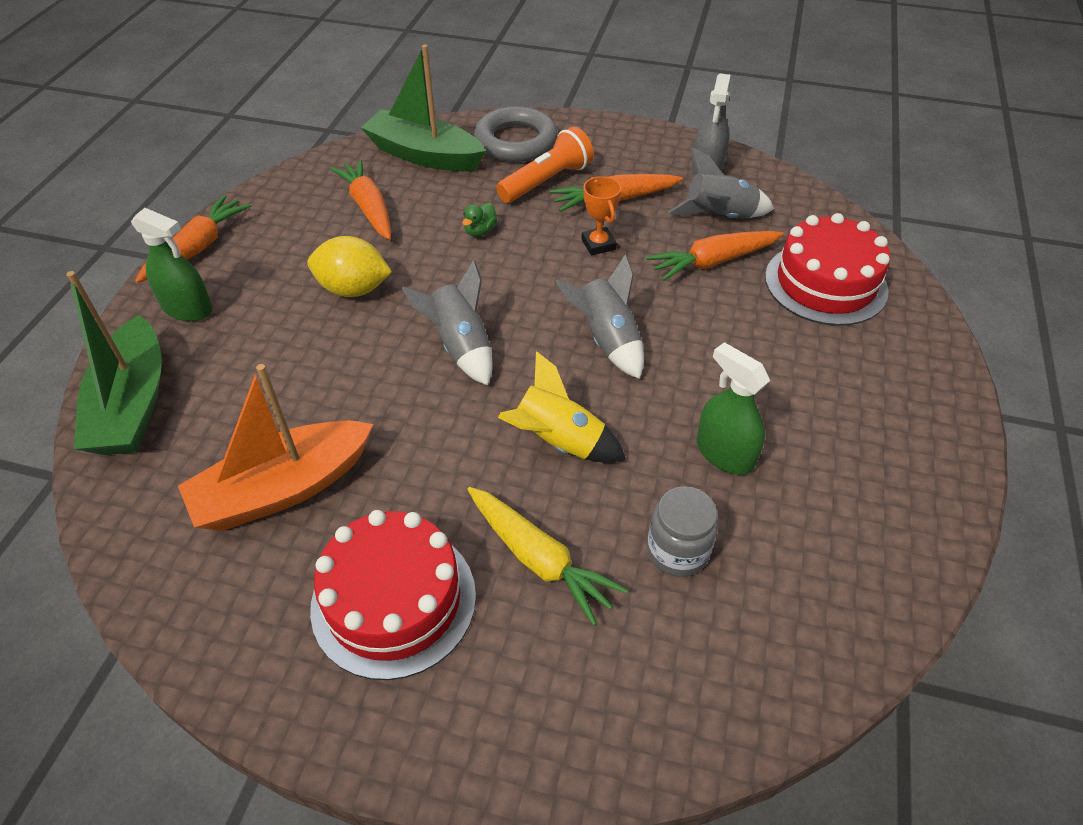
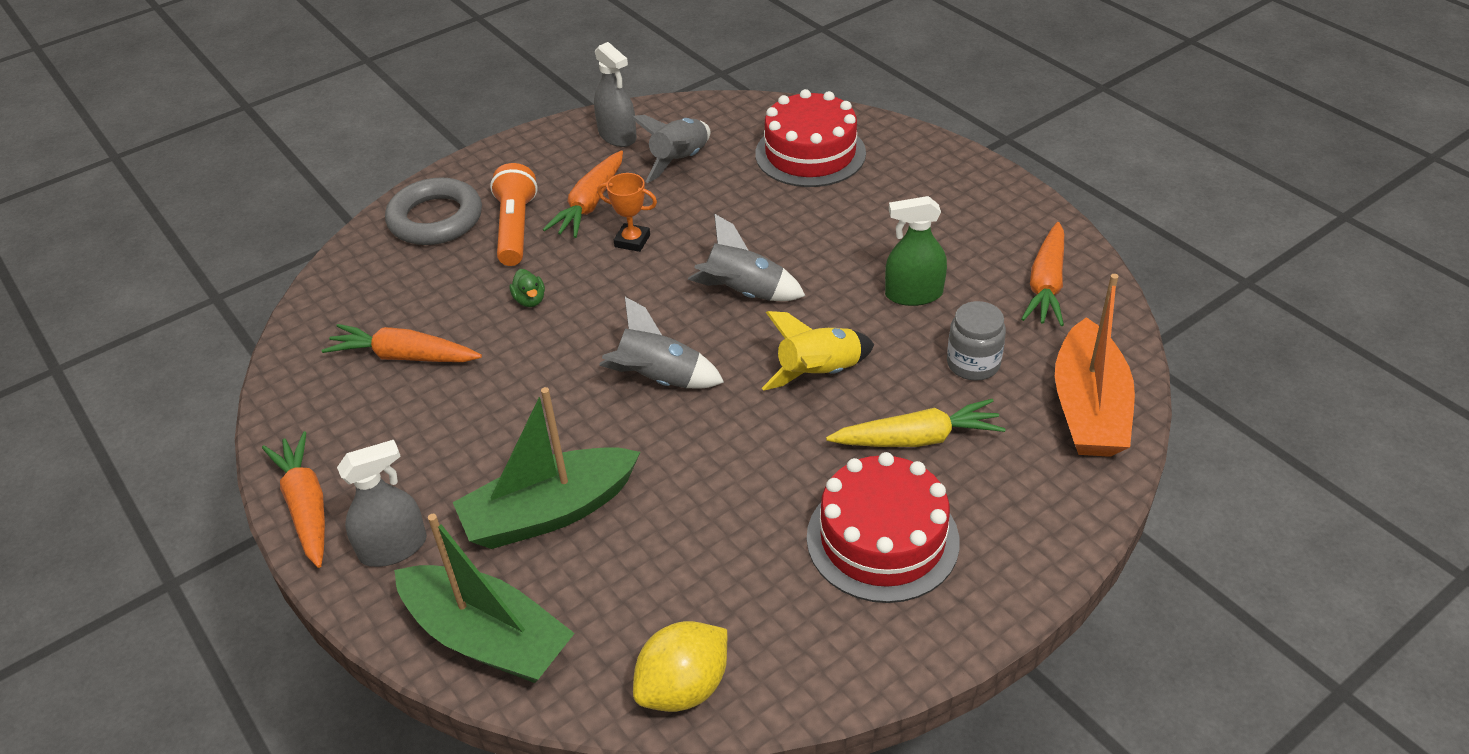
camera: 50 degrees left, 5 degrees down
(187, 308) = (393, 548): green spray bottle -> grey spray bottle
(283, 489) = (705, 563): orange boat -> orange boat (1089, 408)
(353, 289) = (508, 416): yellow lemon -> yellow lemon (684, 687)
(424, 155) = (375, 284): green boat -> green boat (549, 512)
(712, 262) = (725, 193): orange carrot -> orange carrot (1046, 285)

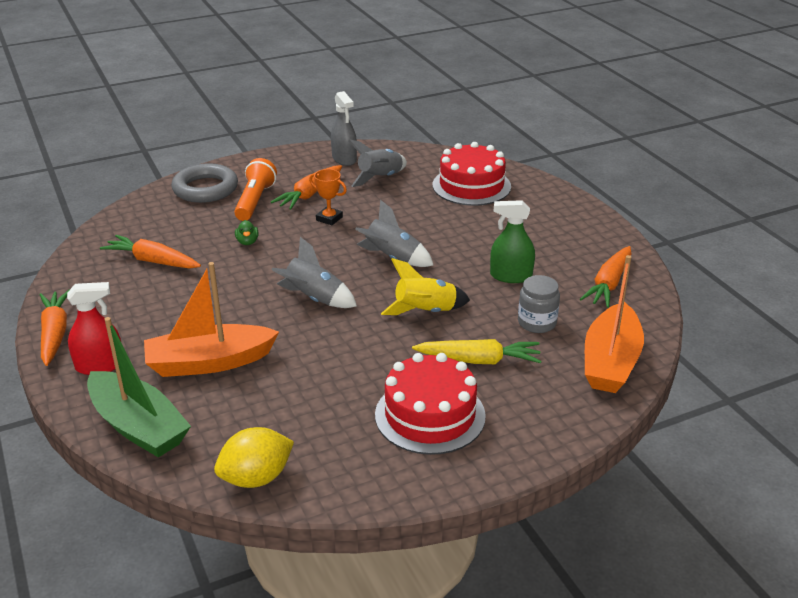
camera: 10 degrees right, 10 degrees down
(393, 548) = (100, 365): grey spray bottle -> red spray bottle
(549, 512) = (209, 362): green boat -> orange boat

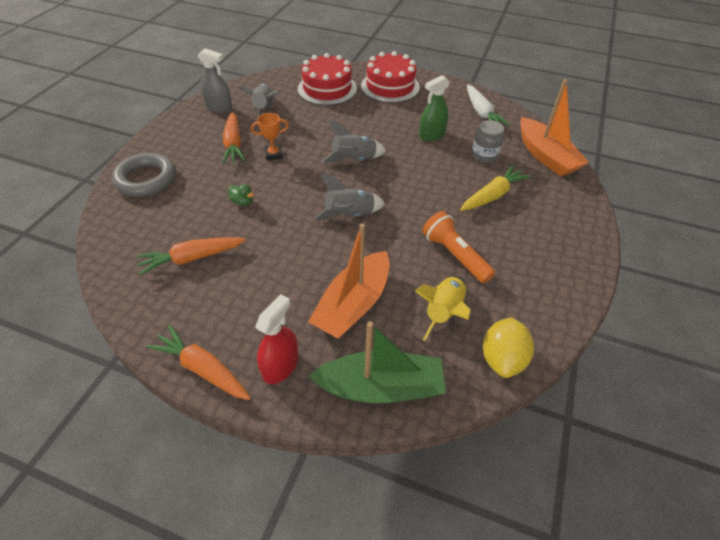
camera: 45 degrees left, 15 degrees up
(255, 201) = (201, 169): orange flashlight -> orange flashlight (455, 255)
(425, 312) = (423, 183): yellow rocket -> yellow rocket (443, 312)
(430, 415) = (520, 245): red cake -> red cake (390, 86)
(609, 284) = (482, 113): orange carrot -> white carrot

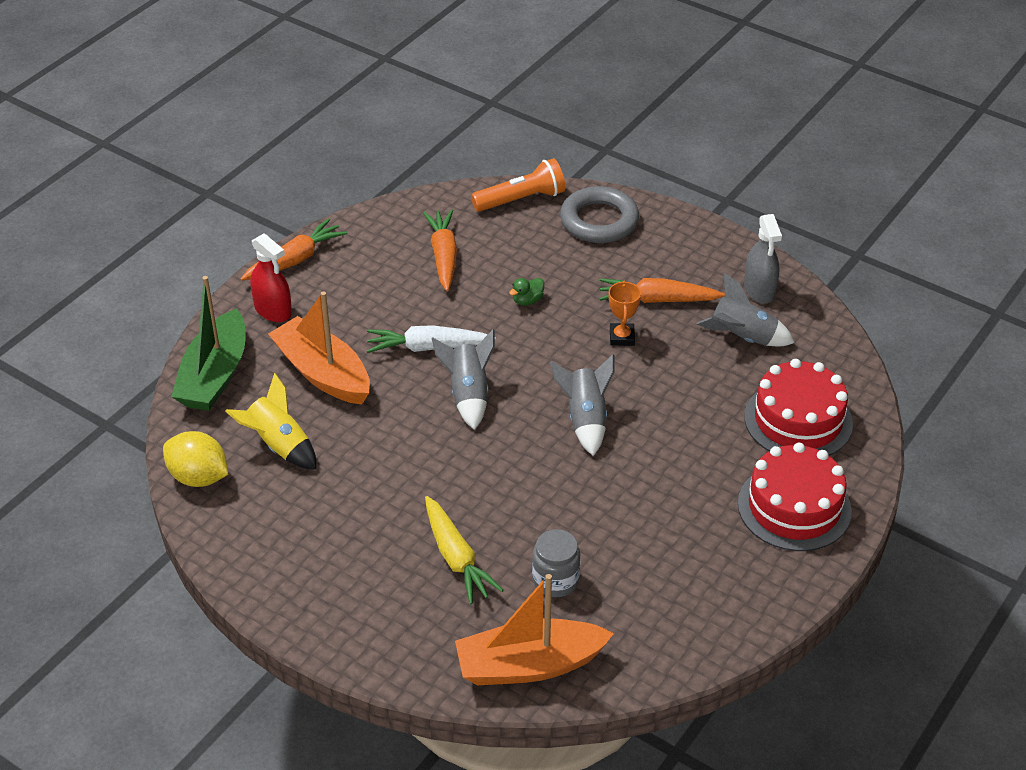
camera: 105 degrees right, 5 degrees down
(219, 107) = (759, 290): grey spray bottle -> grey spray bottle turned 45 degrees counterclockwise
(432, 134) = (628, 527): green spray bottle -> none
(455, 255) = (358, 480): orange flashlight -> orange flashlight (521, 199)
(482, 113) = (680, 618): white carrot -> white carrot (427, 347)

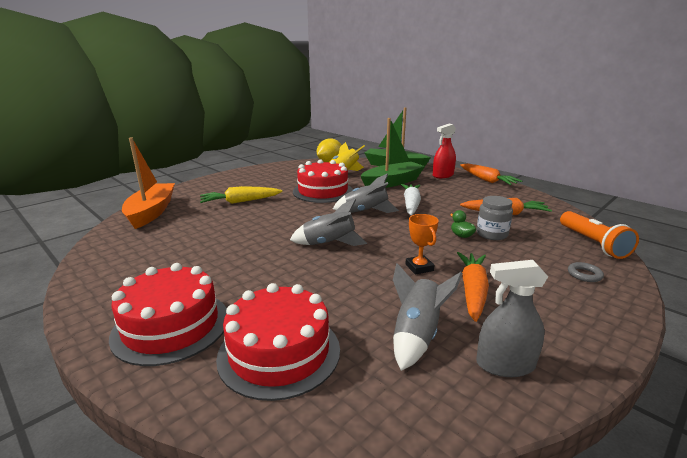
camera: 100 degrees right, 20 degrees down
(323, 373) = (392, 182): orange boat -> green boat
(384, 458) = (323, 191): none -> red cake
(555, 580) = (199, 223): grey jar -> grey jar (492, 234)
(599, 221) = (584, 275): grey ring -> grey ring, size x0.42
(622, 337) = (419, 267): orange trophy -> orange trophy turned 60 degrees clockwise

